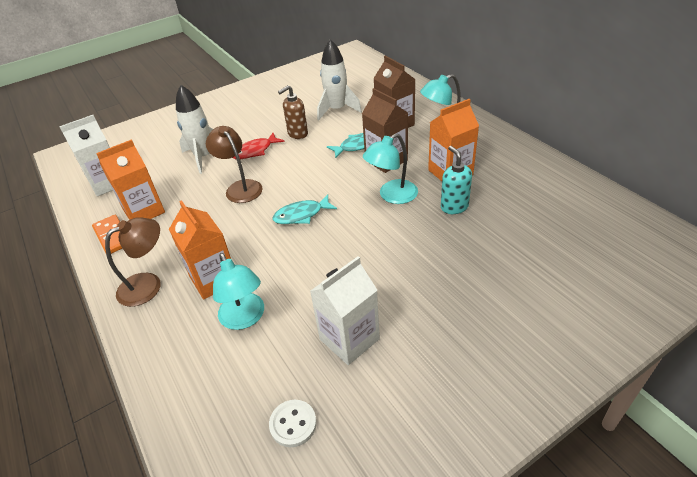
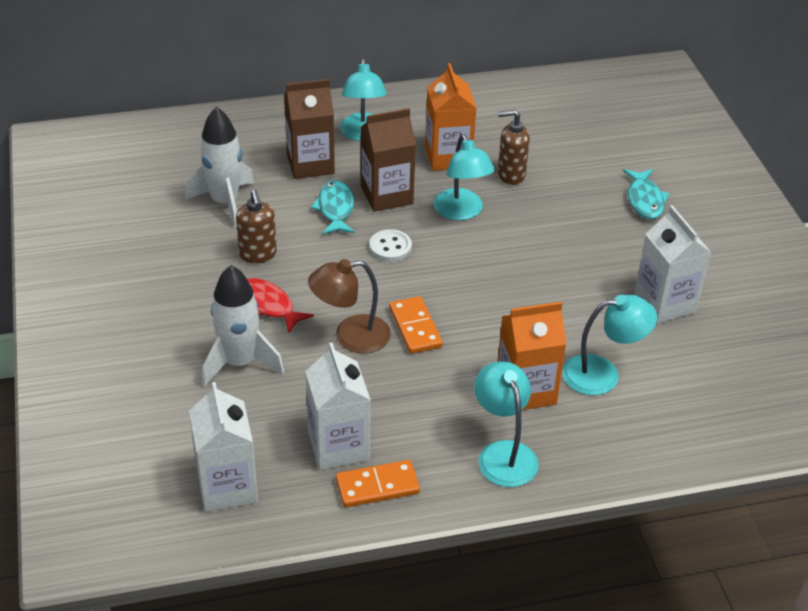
camera: 75 degrees left, 0 degrees up
(144, 211) = (338, 446): orange carton -> white carton
(148, 284) = (503, 453): brown lamp -> turquoise lamp
(255, 151) = (268, 305): red fish -> red fish turned 150 degrees clockwise
(259, 210) = (415, 327): none -> orange domino
(293, 424) = (748, 364): white button -> white button (390, 247)
(301, 215) = (450, 292): turquoise fish -> turquoise fish (645, 200)
(454, 207) = (510, 175): turquoise soap dispenser -> brown soap dispenser

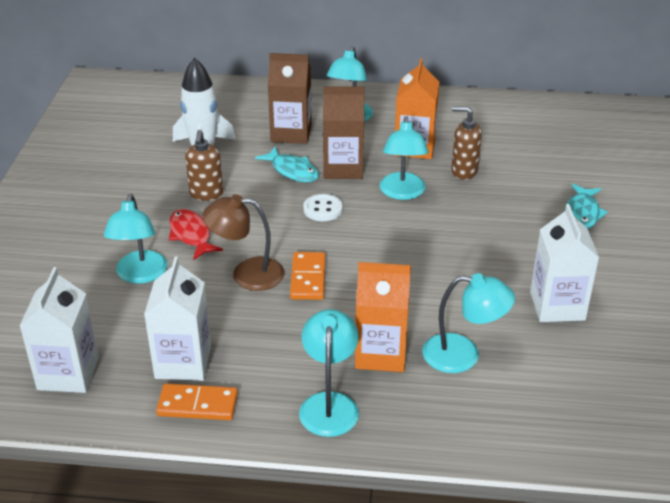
camera: 20 degrees right, 5 degrees down
(239, 362) = (140, 275): white rocket -> turquoise lamp
(335, 209) = (292, 171): turquoise fish -> turquoise fish turned 120 degrees clockwise

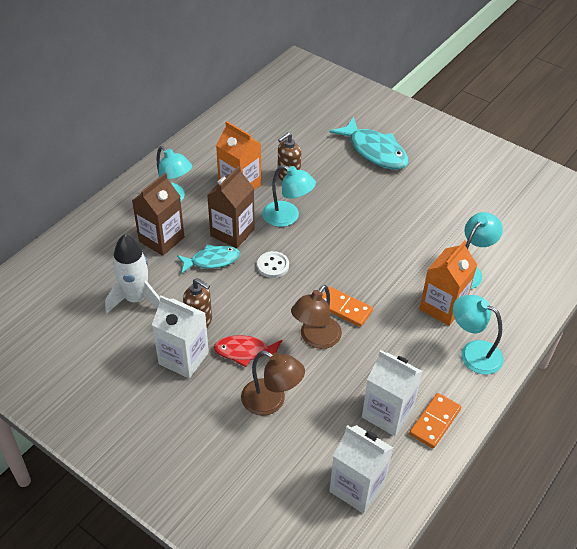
camera: 60 degrees left, 10 degrees up
(140, 275) = (271, 401): turquoise lamp -> brown lamp
(557, 306) = (451, 208): white carton -> white carton (183, 358)
(582, 214) = (375, 151): turquoise fish -> turquoise fish, size x1.61

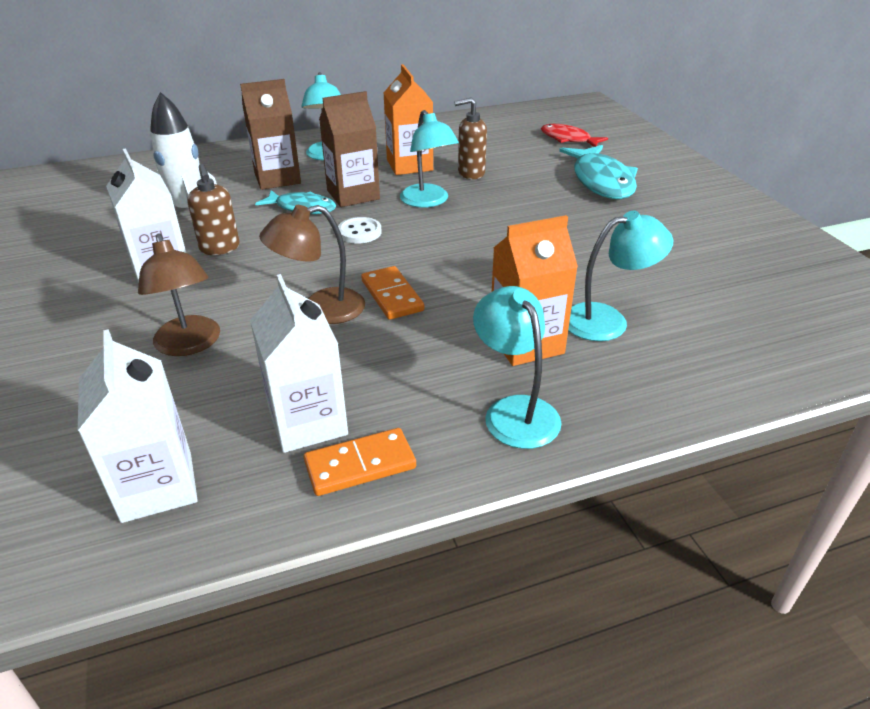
camera: 35 degrees right, 10 degrees down
(245, 352) = (228, 289): red fish -> red fish (568, 139)

